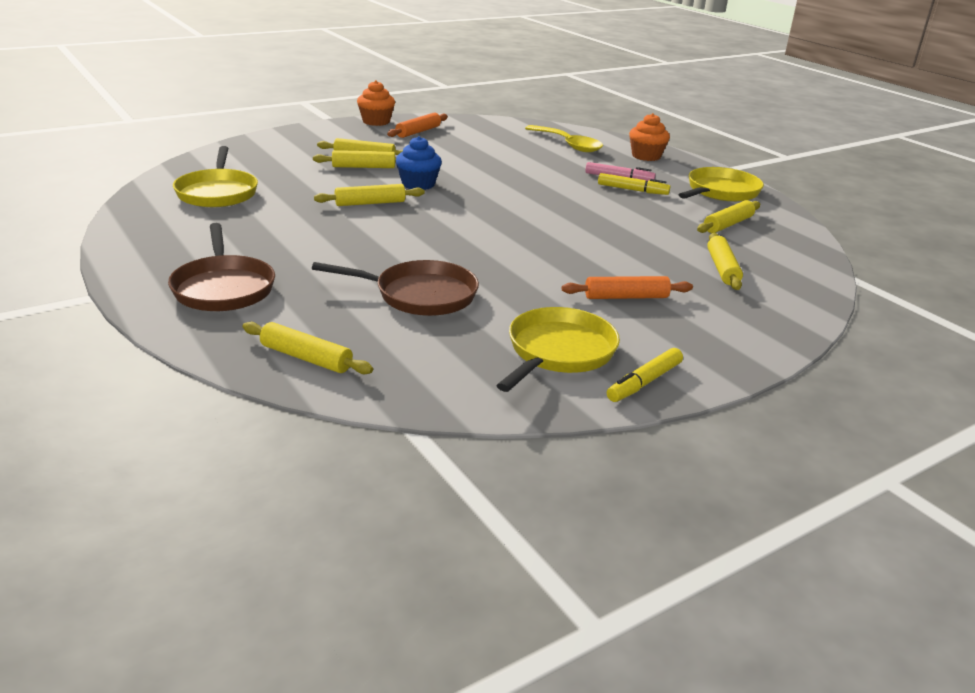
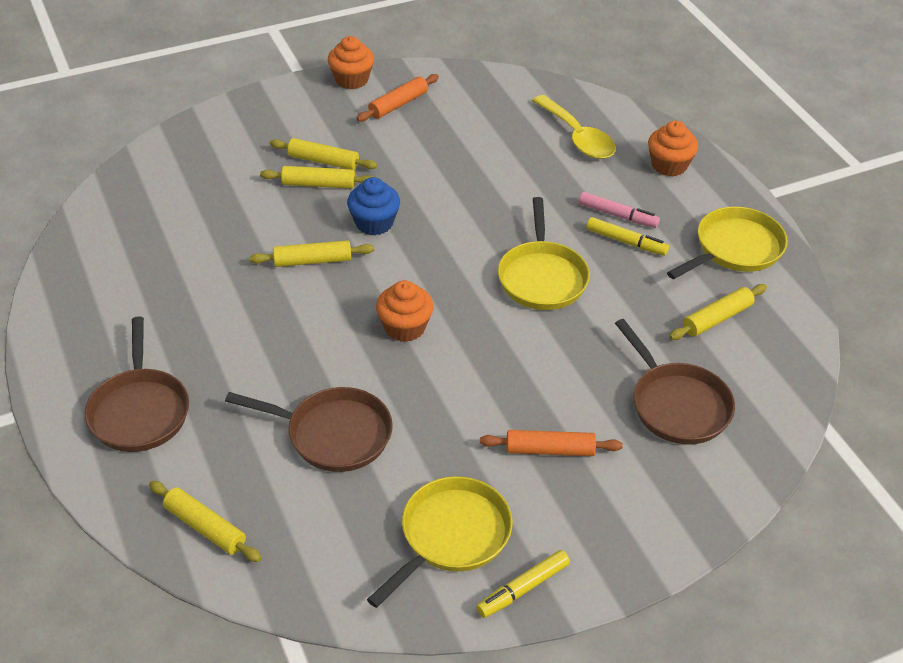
camera: 10 degrees right, 15 degrees up
(217, 192) = (150, 234): yellow pan -> yellow pan (542, 277)
(465, 235) = (405, 327): none -> orange cupcake
(722, 268) = (676, 404): yellow rolling pin -> brown pan

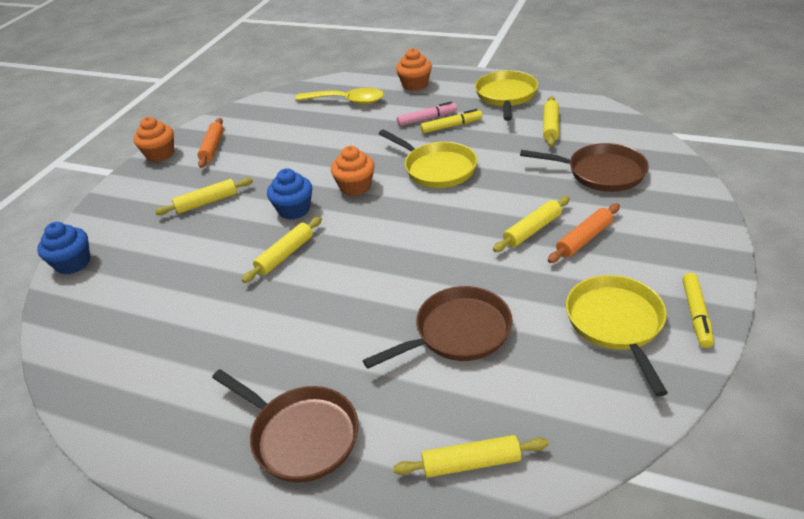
camera: 40 degrees left, 5 degrees down
(173, 145) = (73, 263): none -> blue cupcake
(318, 184) = (223, 215): yellow rolling pin -> yellow rolling pin (532, 230)
(405, 327) = (403, 245): orange cupcake -> orange cupcake (355, 186)

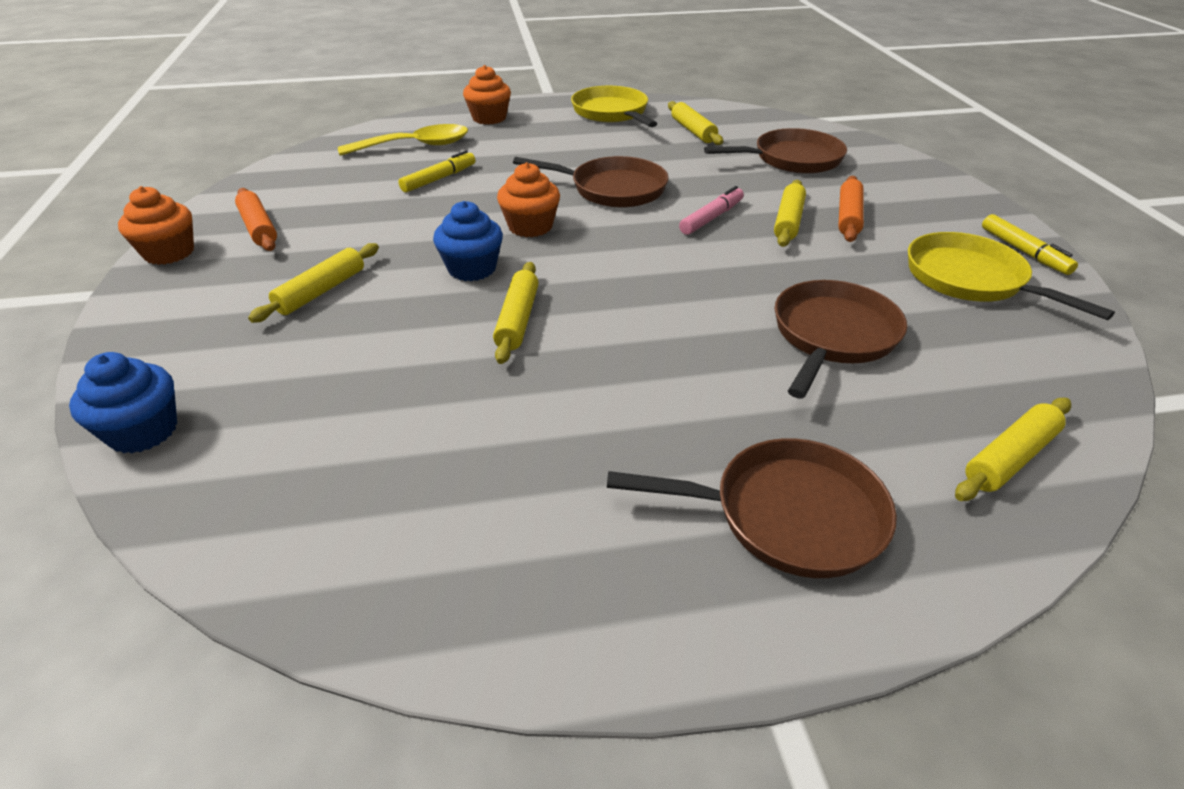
camera: 35 degrees left, 0 degrees up
(427, 119) = (543, 146): pink marker -> pink marker (711, 218)
(436, 168) = (612, 189): yellow pan -> brown pan
(451, 126) = (581, 148): yellow marker -> yellow marker (439, 179)

